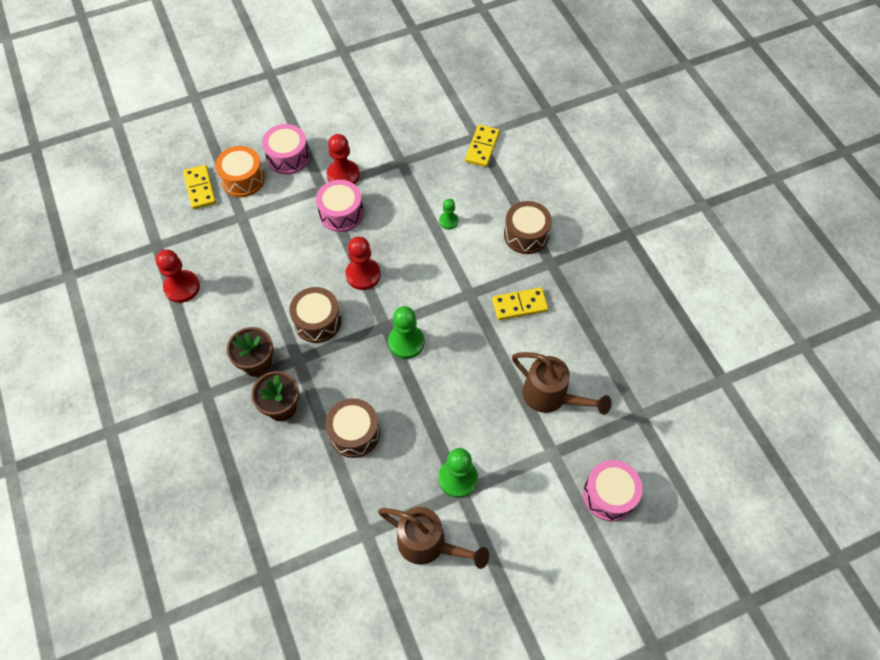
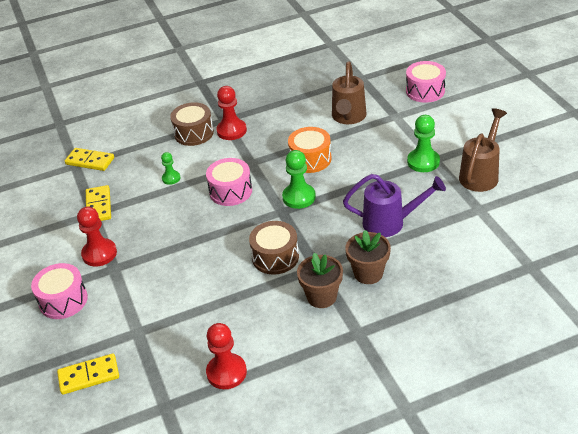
camera: 85 degrees left, 20 degrees down
(243, 179) = (85, 337): orange drum -> orange drum (310, 159)
(341, 213) = (148, 251): pink drum -> pink drum (230, 191)
(354, 433) = (390, 223): brown drum -> purple watering can
(363, 275) = (224, 230): red pawn -> red pawn (231, 131)
(519, 305) = (264, 135): yellow domino -> yellow domino (99, 206)
(551, 397) = (348, 117): brown watering can -> brown watering can turned 150 degrees clockwise

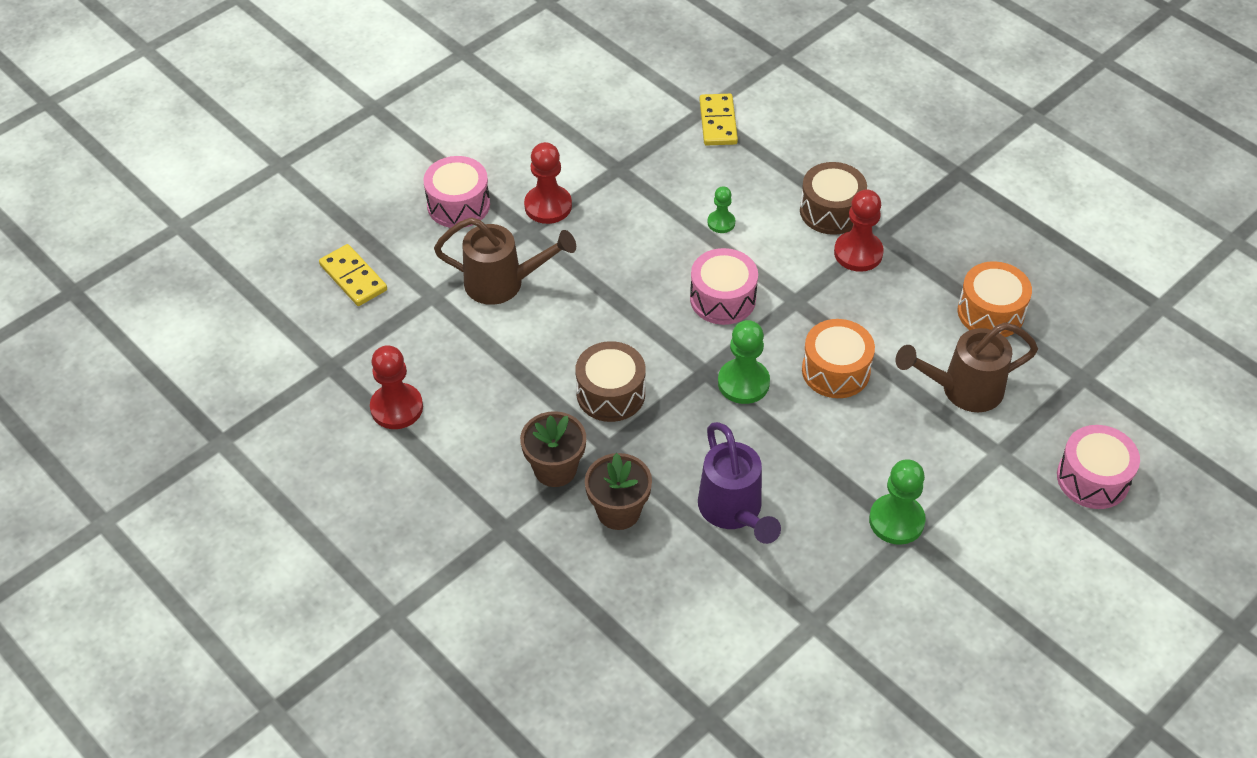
camera: 65 degrees right, 10 degrees up
(99, 206) = (634, 169): yellow domino -> none
(302, 95) = (990, 312): none -> orange drum
(481, 174) = (900, 609): brown watering can -> brown watering can (503, 283)

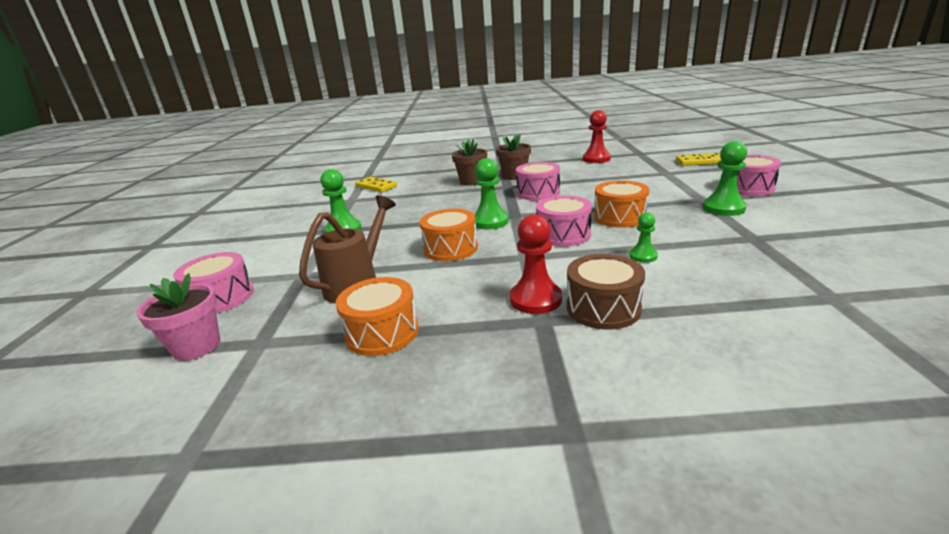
camera: 135 degrees right, 25 degrees down
(503, 283) = (657, 186): brown watering can -> none
(548, 206) = (723, 208): red pawn -> green pawn
(610, 394) = (538, 193): brown drum -> pink drum
(637, 275) = (619, 217): none -> orange drum
(718, 122) = (804, 298): yellow domino -> yellow domino (376, 186)
(733, 511) = (426, 200): purple watering can -> none
(1132, 413) = (197, 346): none -> pink flower pot

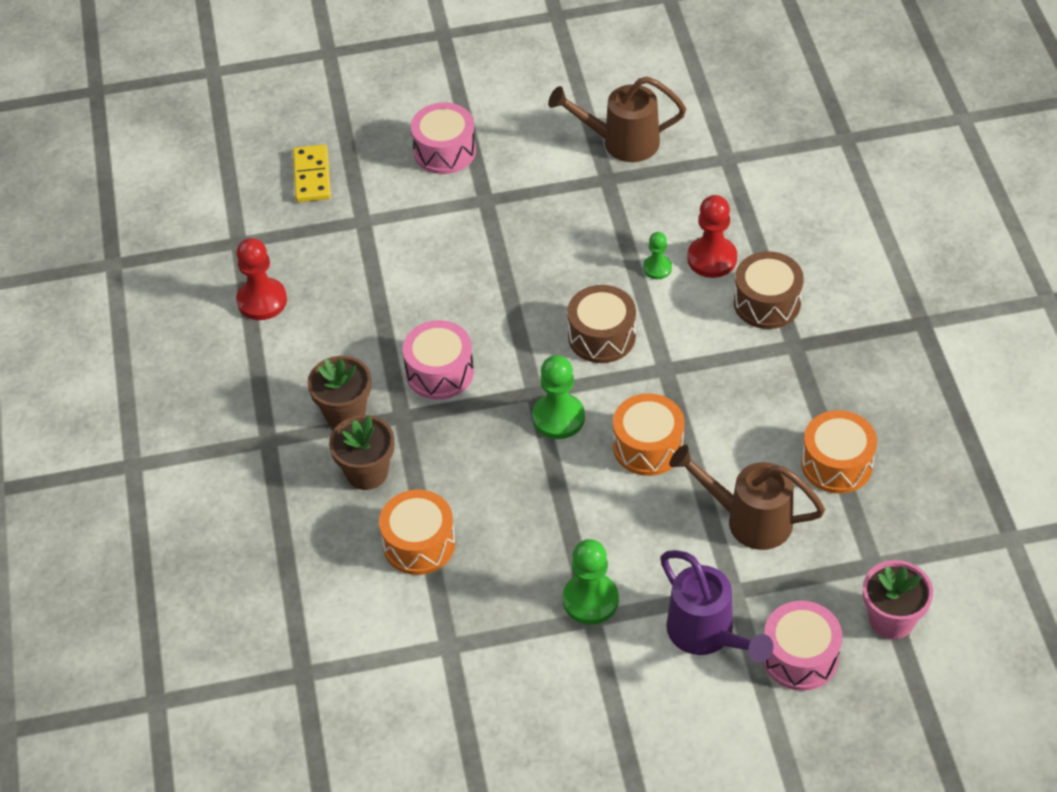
camera: 100 degrees left, 25 degrees up
(280, 264) = (707, 635): none -> purple watering can
(376, 186) = (374, 628): yellow domino -> none
(535, 299) = (759, 352): red pawn -> red pawn (712, 258)
(563, 235) = (601, 336): pink drum -> brown drum
(619, 217) = (545, 282): orange drum -> orange drum (419, 544)
(723, 208) = (518, 185): green pawn -> none
(811, 244) = (621, 142): none -> brown watering can

